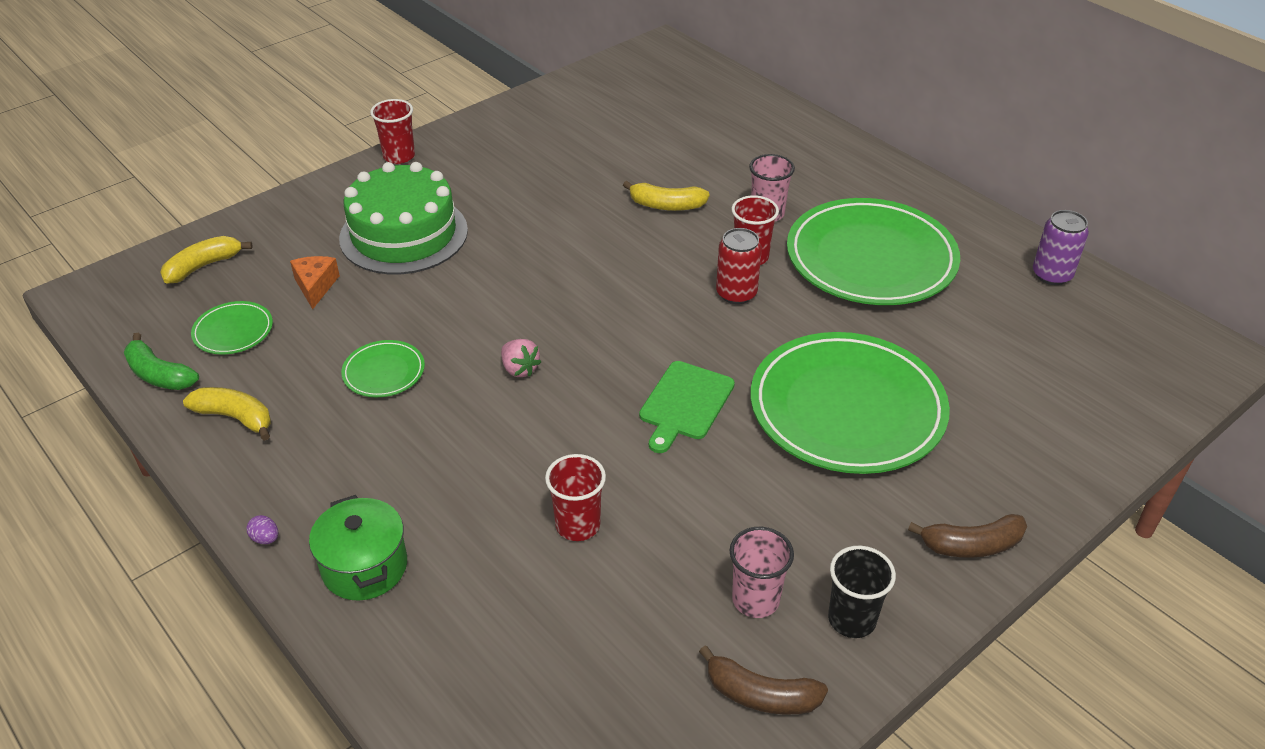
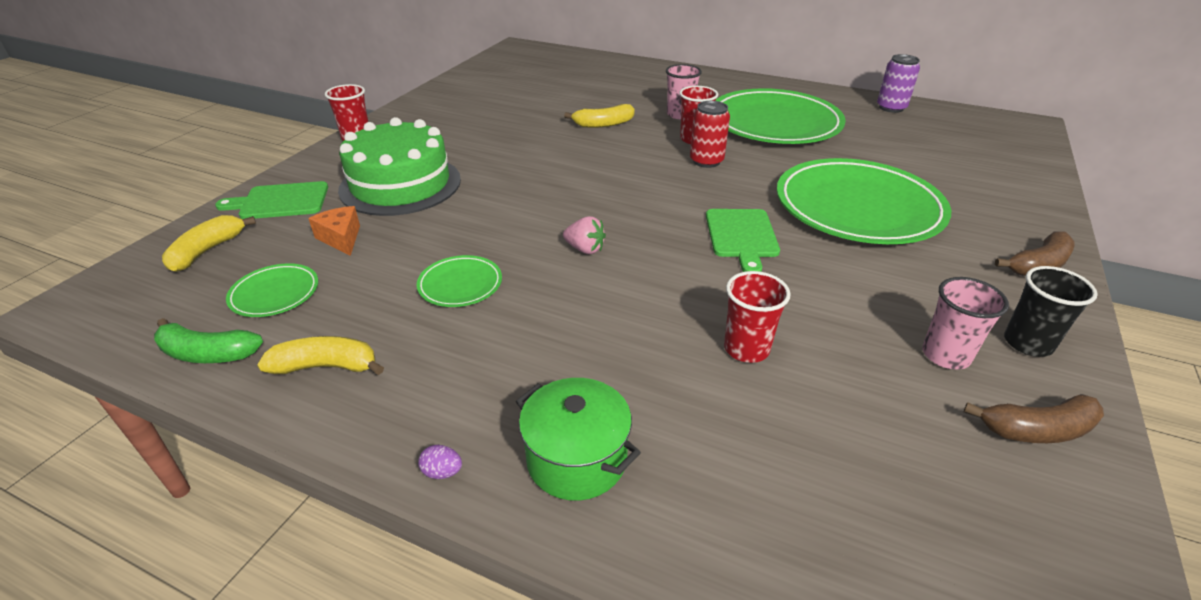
camera: 25 degrees left, 5 degrees down
(288, 224) = (280, 201): none -> green cutting board

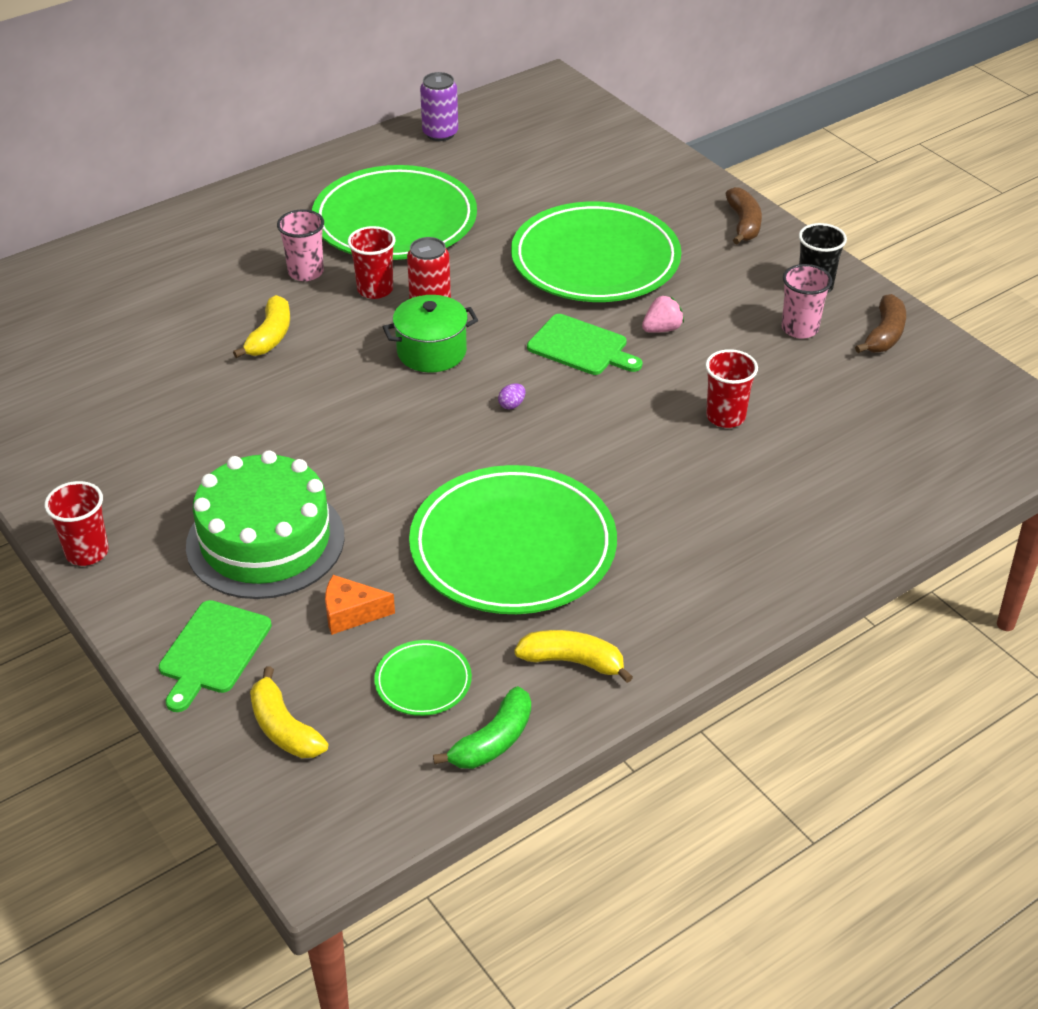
camera: 60 degrees left, 5 degrees up
(326, 366) = (573, 661): yellow banana -> yellow banana turned 75 degrees clockwise
(442, 472) = (744, 619): purple egg -> purple egg (512, 405)
(460, 284) = (513, 547): green plate -> green plate, size x2.31
(577, 459) = (776, 547): green pot -> green pot (431, 352)
(585, 249) = (521, 448): pink strawberry -> pink strawberry (662, 329)

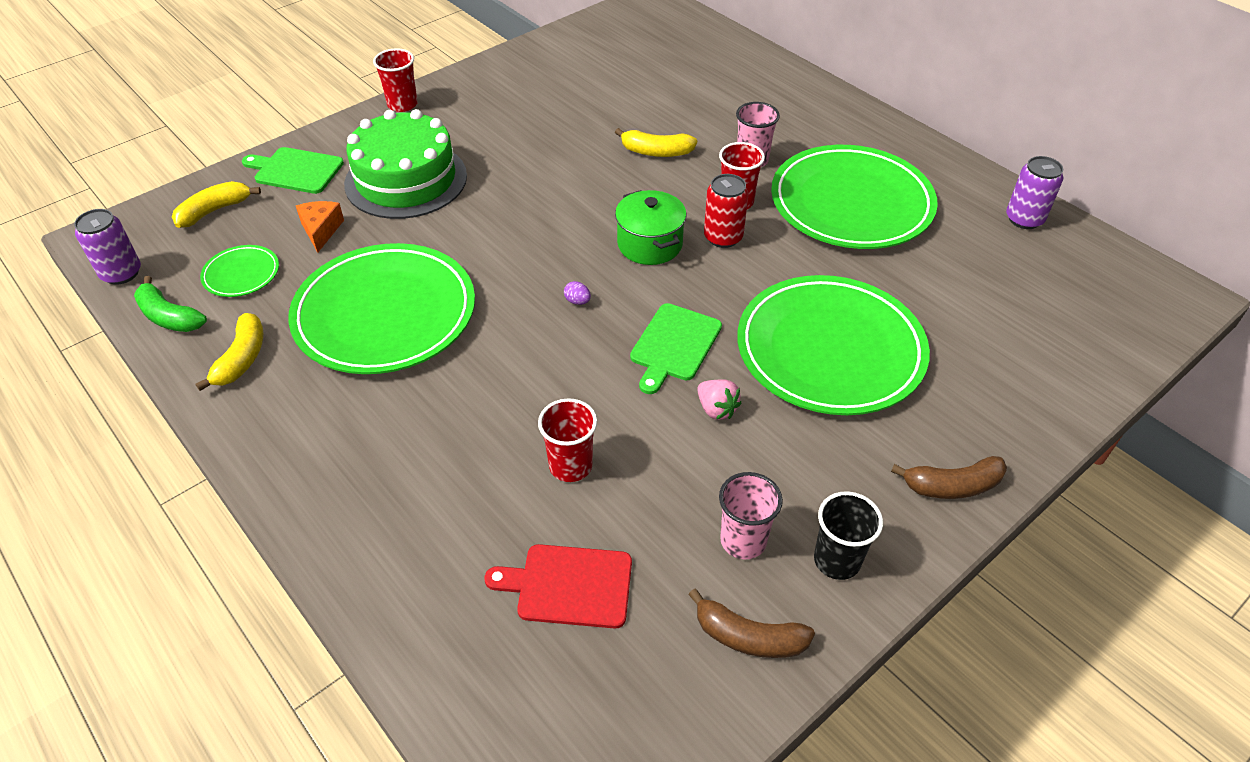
camera: 85 degrees right, 5 degrees up
(400, 808) = (121, 273): none -> purple can
(848, 421) = (569, 585): none -> red cutting board

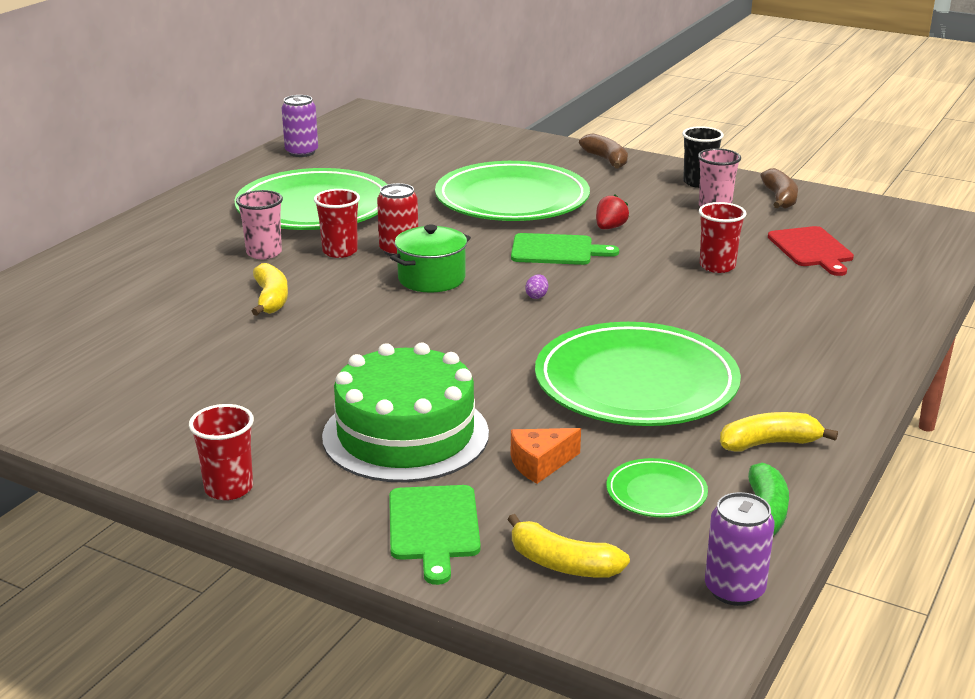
camera: 110 degrees left, 20 degrees down
(716, 409) = (610, 227): pink strawberry -> red strawberry

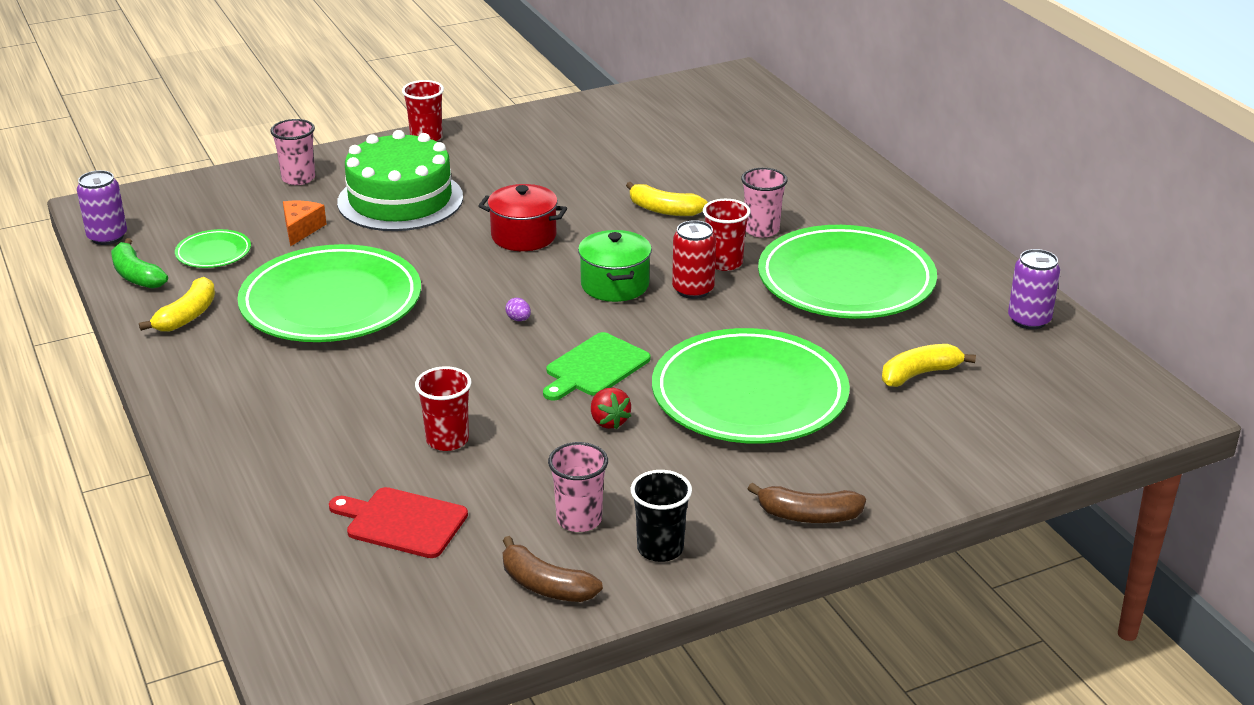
camera: 125 degrees right, 5 degrees up
(399, 342) = (523, 236): none -> red pot
(433, 527) = (298, 178): green cutting board -> pink cup
(562, 564) = (209, 200): yellow banana -> yellow banana (919, 374)

